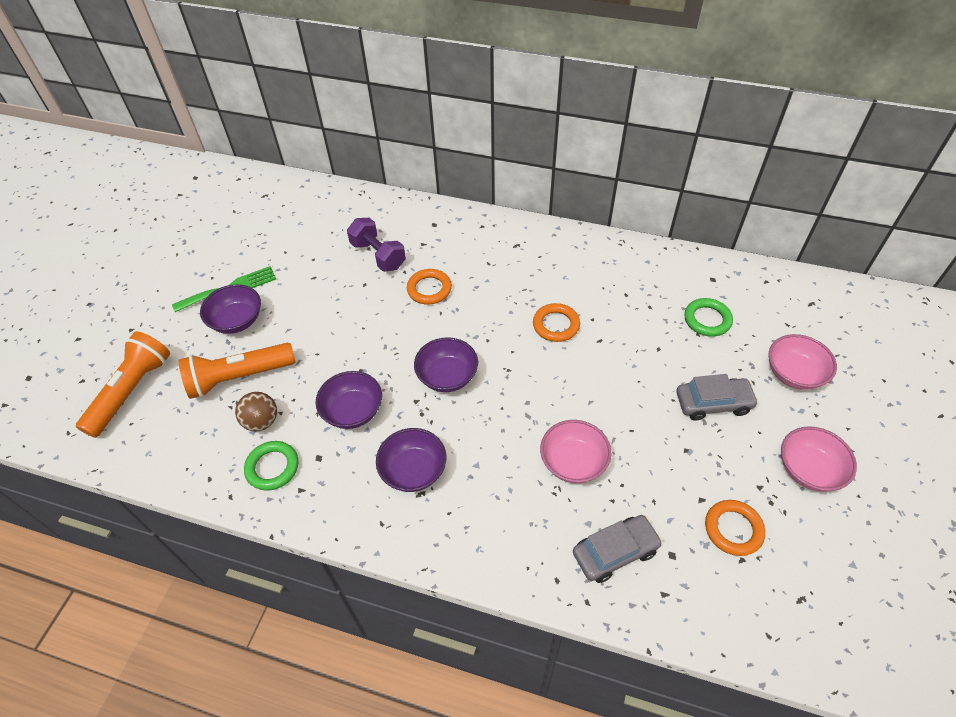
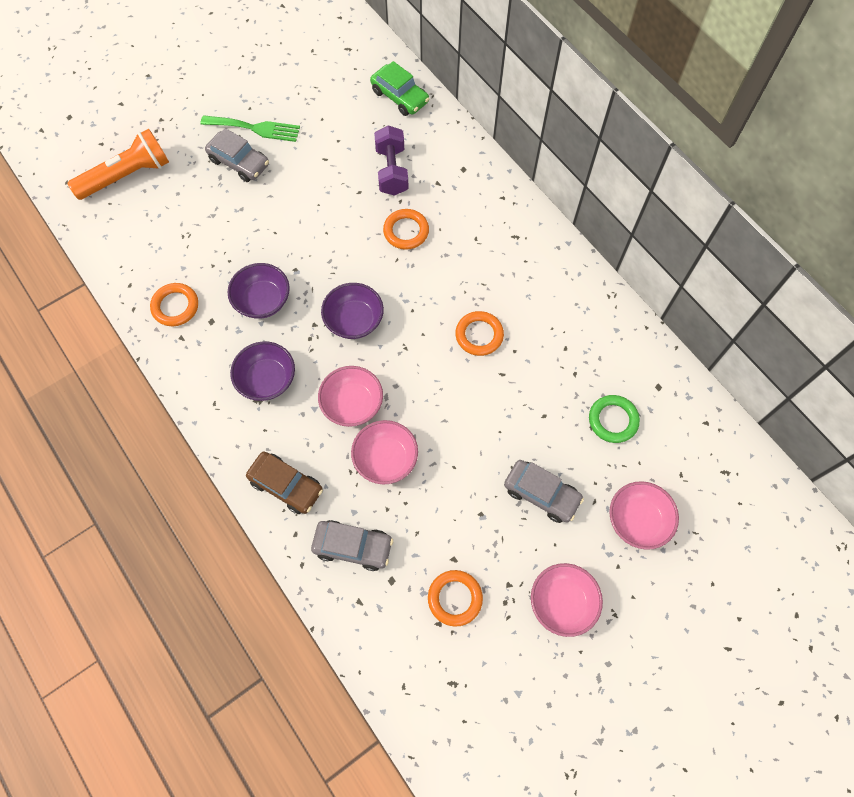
camera: 35 degrees right, 15 degrees up
(237, 321) = (239, 162): purple bowl -> grey car
(239, 377) = (205, 215): orange flashlight -> none
(261, 421) = (194, 264): brown ball -> none
(272, 467) = (175, 306): green ring -> orange ring
(338, 204) = (400, 96): none -> green car
(505, 439) = (352, 404): none -> pink bowl
(511, 545) = (286, 485): none -> brown car

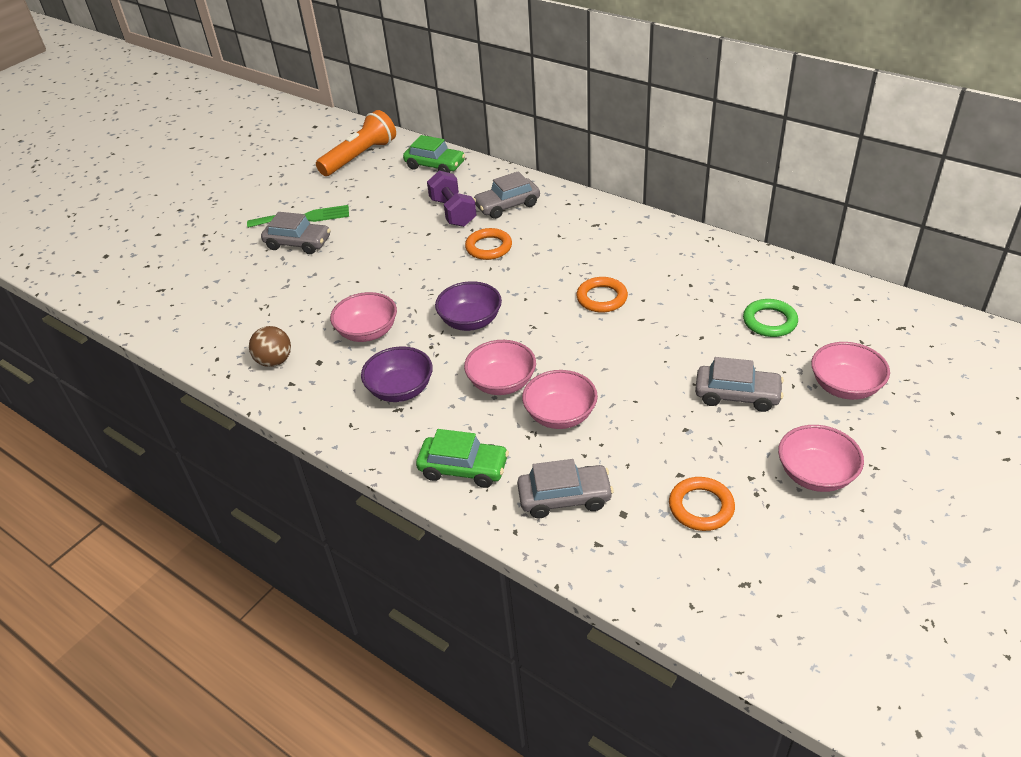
camera: 15 degrees left, 25 degrees down
(127, 176) = (184, 281): orange flashlight -> orange flashlight (360, 157)
(175, 306) = (274, 361): orange ring -> brown ball
(263, 301) = (367, 332): purple bowl -> pink bowl
(286, 485) = (463, 468): brown car -> green car
(445, 180) = (507, 205): none -> grey car

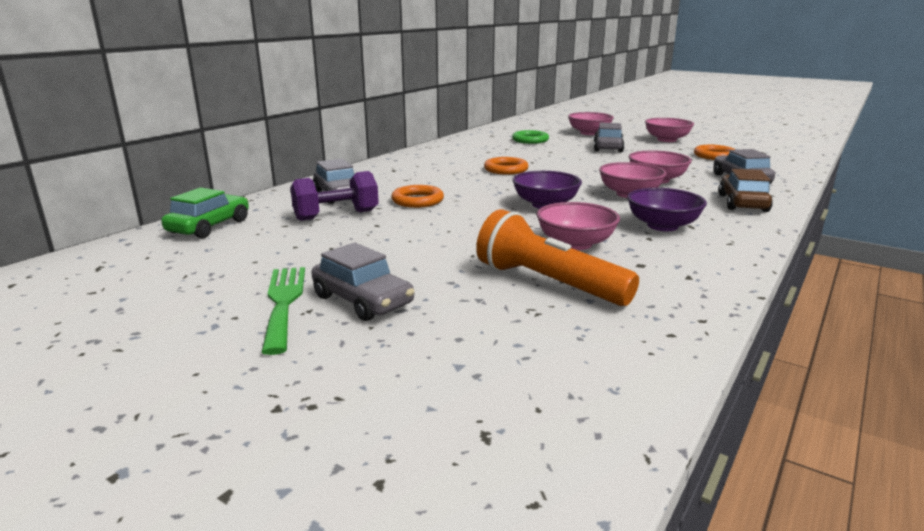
camera: 95 degrees left, 20 degrees down
(274, 361) = (653, 290): brown ball -> none
(298, 243) = (363, 300): grey car -> grey car turned 120 degrees clockwise
(360, 157) = (117, 273): orange flashlight -> orange flashlight (548, 283)
(463, 468) = (742, 203): green car -> brown car

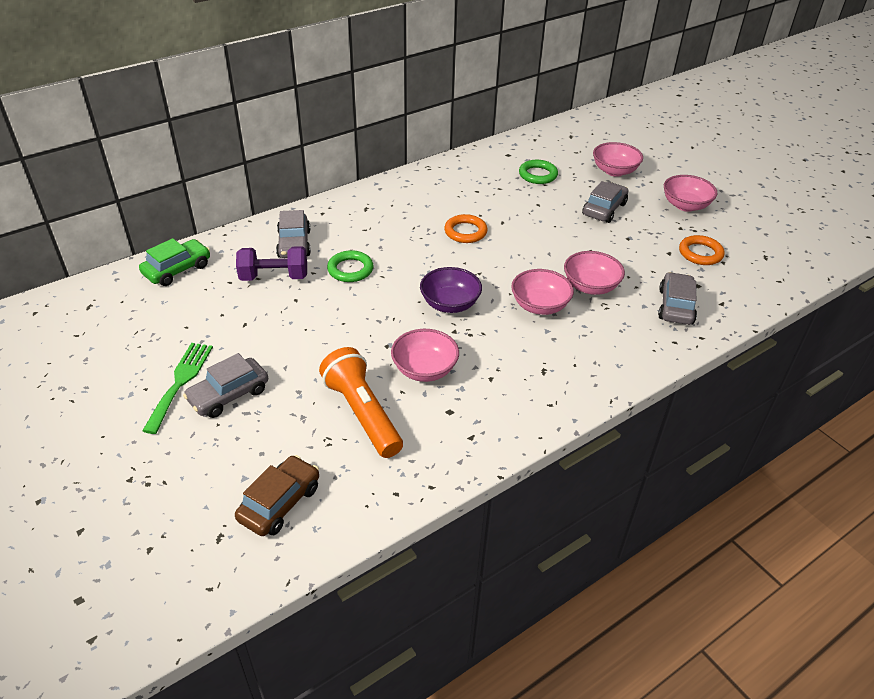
camera: 20 degrees right, 20 degrees up
(363, 300) = (229, 395): grey car -> grey car turned 75 degrees clockwise
(417, 200) = (350, 269): orange ring -> green ring
(662, 226) = (519, 364): purple bowl -> none
(742, 203) = (629, 348): brown car -> brown car (280, 503)

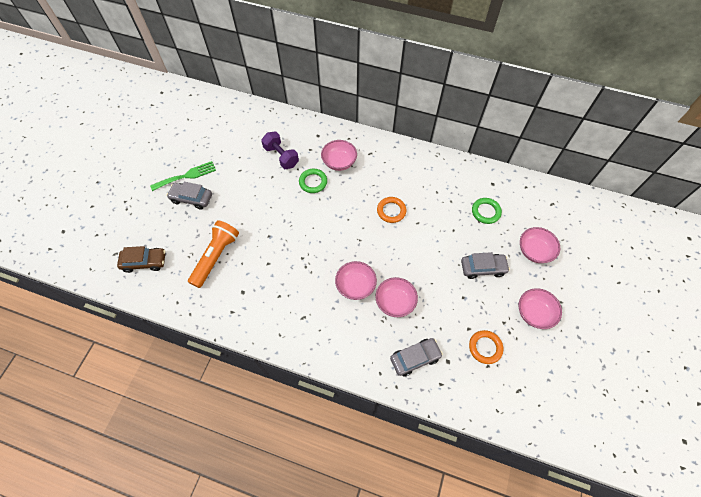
camera: 55 degrees right, 20 degrees up
(177, 269) = (256, 117): green car -> none
(294, 244) = (313, 146): grey car -> none
(424, 369) = (263, 263): pink bowl -> pink bowl (339, 162)
(450, 304) = (322, 243): purple bowl -> none

